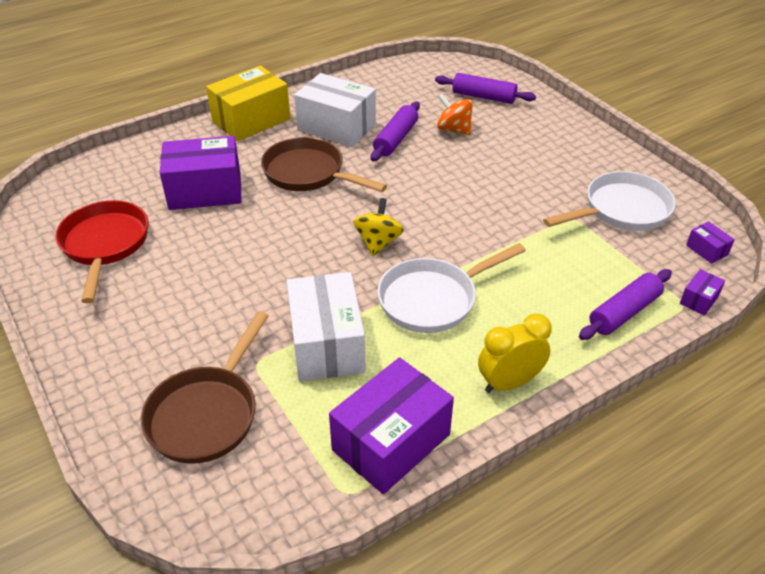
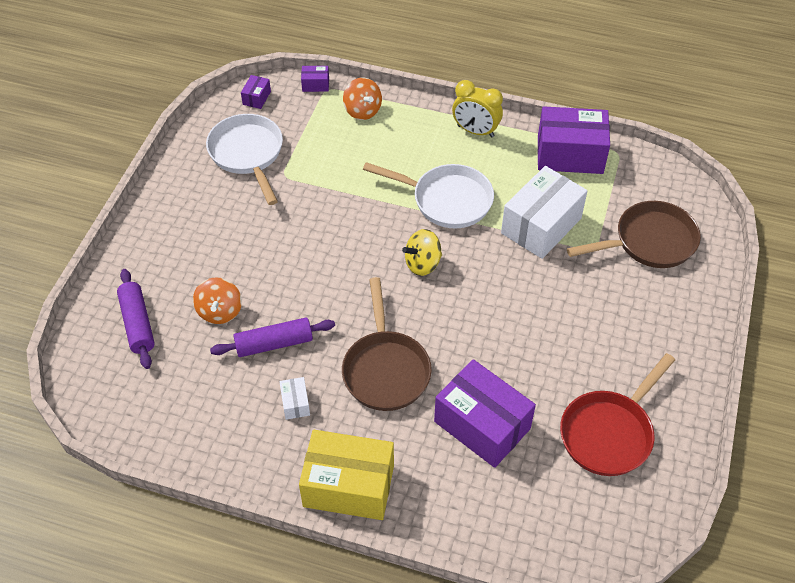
camera: 130 degrees left, 10 degrees up
(336, 127) = (295, 403): white box -> white box, size x0.43
(621, 210) = (248, 154): white pan -> white pan turned 45 degrees clockwise
(624, 312) = (362, 111): purple rolling pin -> orange spinning top

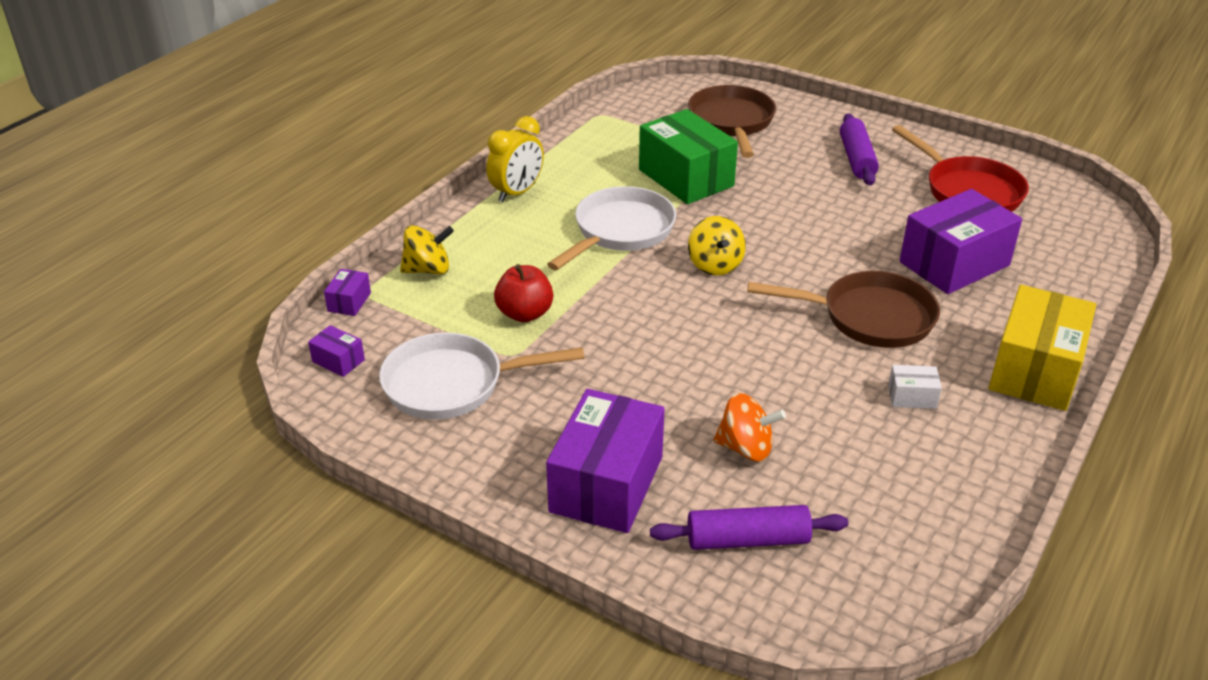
camera: 75 degrees left, 15 degrees down
(274, 343) = (813, 403): purple rolling pin -> purple rolling pin (856, 159)
(329, 170) = (525, 314): none -> red apple
(362, 111) = (428, 270): orange spinning top -> yellow spinning top
(541, 226) = (686, 178): white box -> green box
(570, 154) = (588, 141): purple box -> purple box (607, 484)

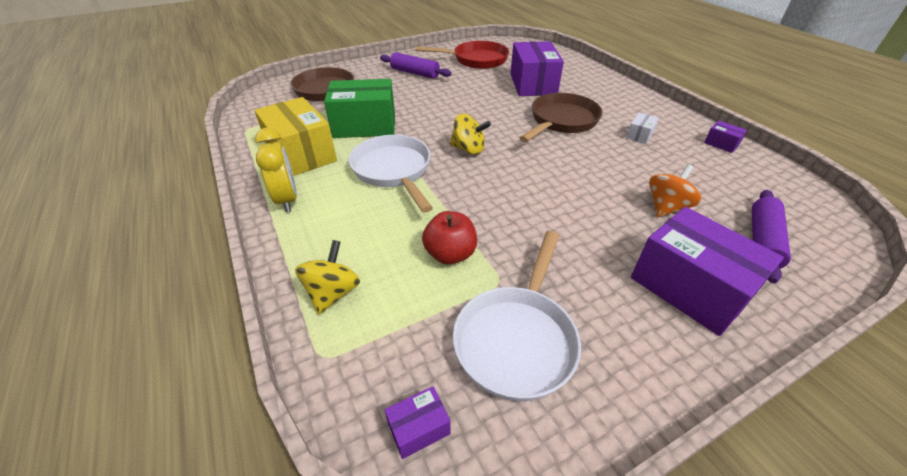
camera: 60 degrees left, 5 degrees up
(349, 302) = (324, 378): purple box -> purple box (721, 144)
(1034, 370) = (633, 98): yellow box -> yellow box (301, 154)

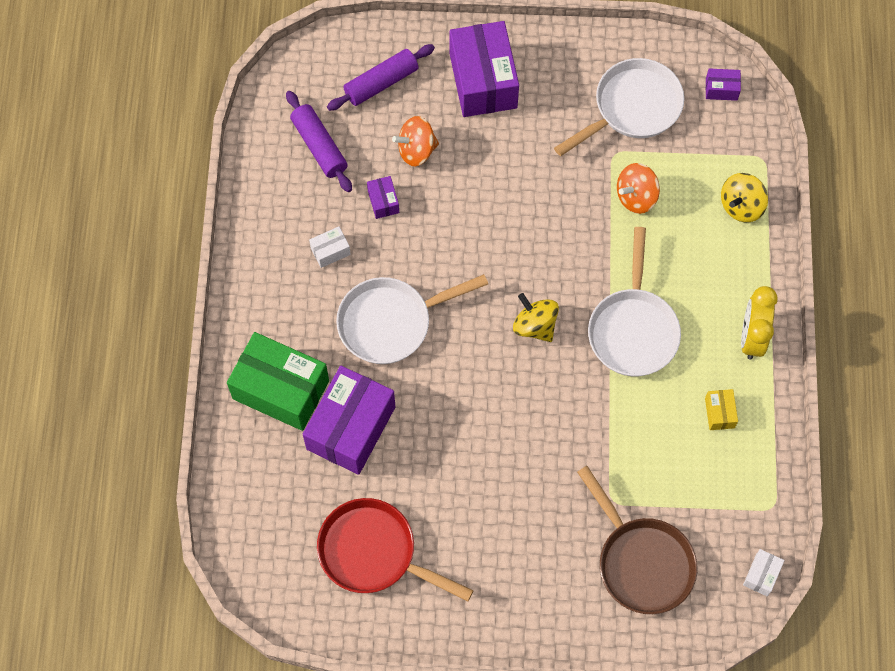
camera: 150 degrees left, 25 degrees up
(248, 105) = (761, 575): none -> white box
(301, 154) = (719, 413): yellow box -> yellow box, size x0.43
(364, 125) = (627, 438): green box -> green box (281, 390)
(415, 73) = (494, 556): purple rolling pin -> purple rolling pin (319, 146)
(450, 254) = (636, 197): red apple -> orange spinning top
(561, 121) = (391, 322): brown pan -> white pan
(721, 144) = (262, 193): purple box -> purple box (383, 201)

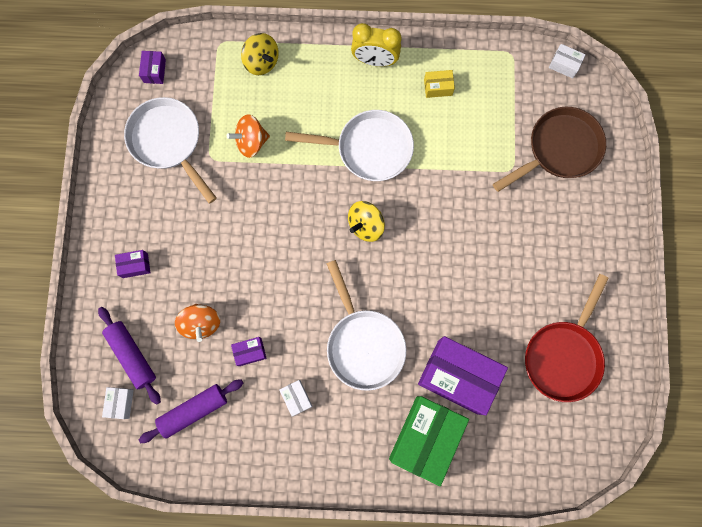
camera: 90 degrees left, 10 degrees up
(330, 74) = (121, 403): none -> white box
(483, 81) = (135, 265): purple box -> purple box, size x0.43
(636, 197) = (251, 142): orange spinning top -> orange spinning top turned 105 degrees clockwise

